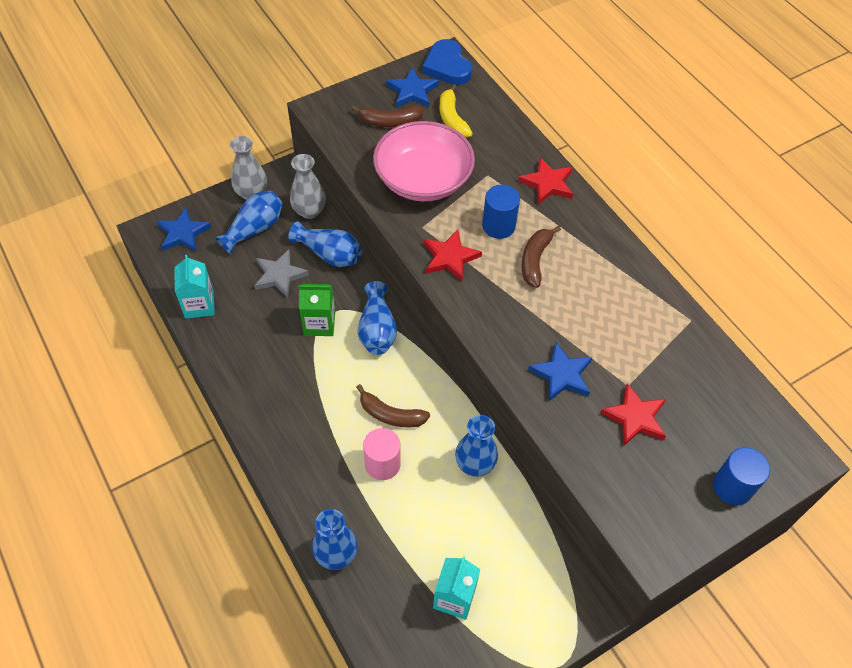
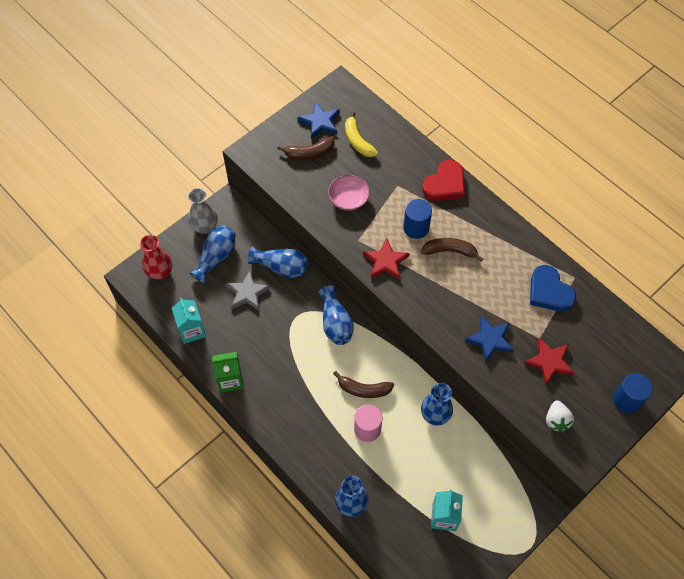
camera: 10 degrees left, 5 degrees up
(183, 233) = (160, 272): blue star -> red vase
(309, 211) = (255, 233): grey vase -> none
(319, 323) = (290, 327): green carton -> green carton (230, 379)
(423, 179) = (348, 199): pink bowl -> pink bowl, size x0.52
(447, 66) = (342, 94): blue heart -> blue heart (549, 292)
(535, 260) = (450, 251): brown banana -> brown banana turned 90 degrees clockwise
(547, 184) = (445, 184): red star -> red heart
(629, 494) = (556, 420): none -> white strawberry

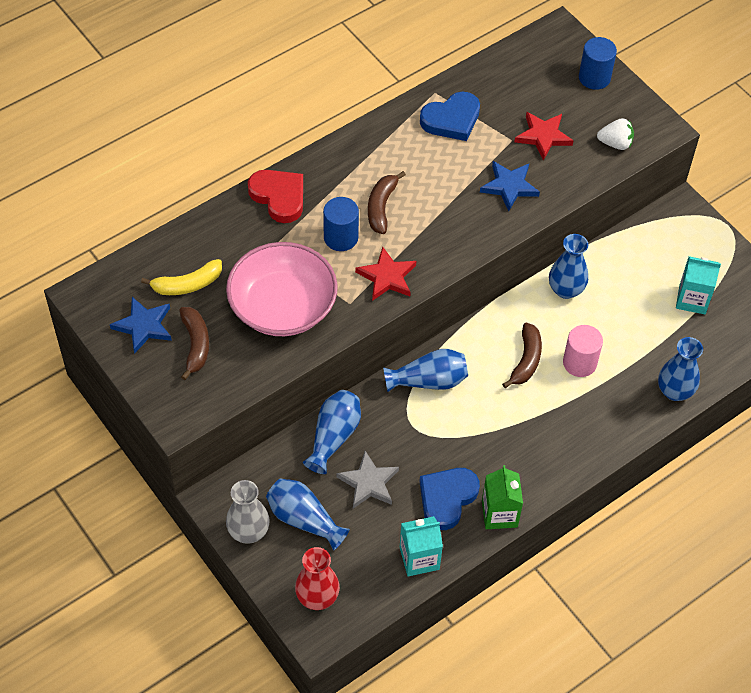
camera: 85 degrees left, 5 degrees down
(239, 344) = (447, 498): none -> blue heart
(348, 199) = (283, 306): pink bowl -> pink bowl, size x1.91

